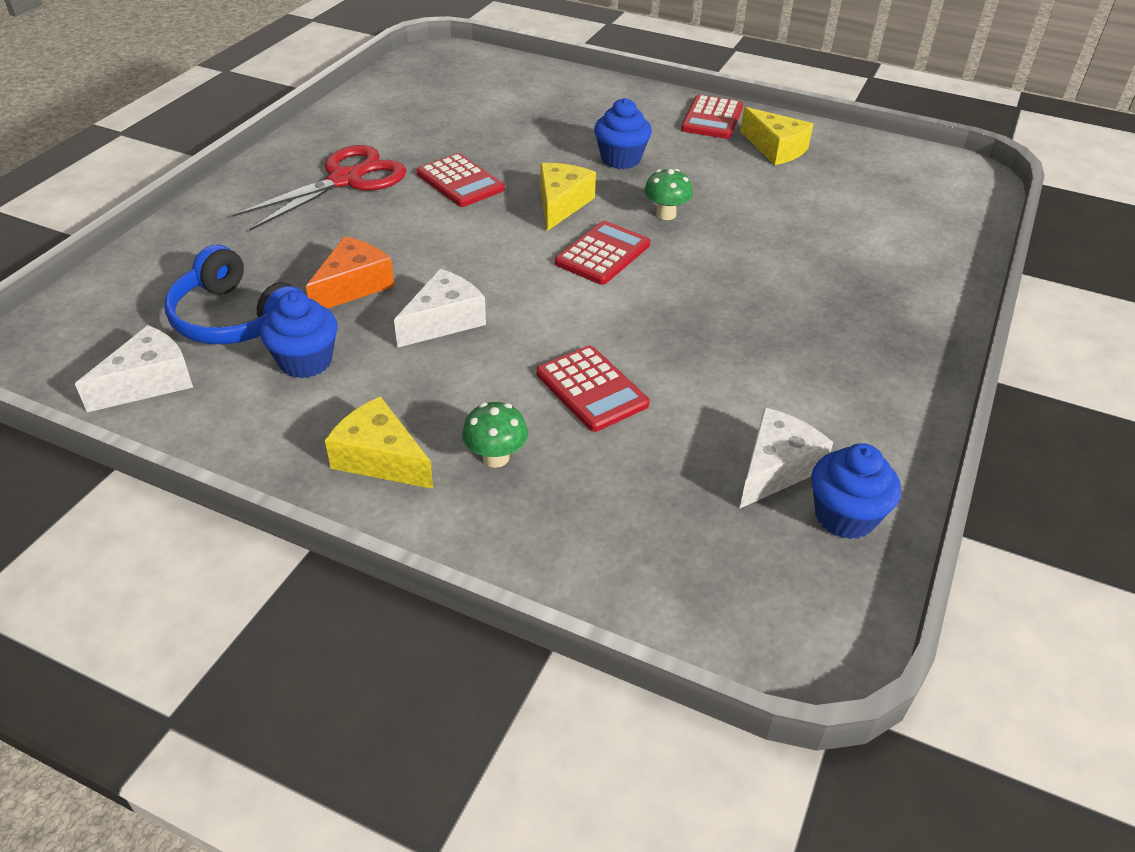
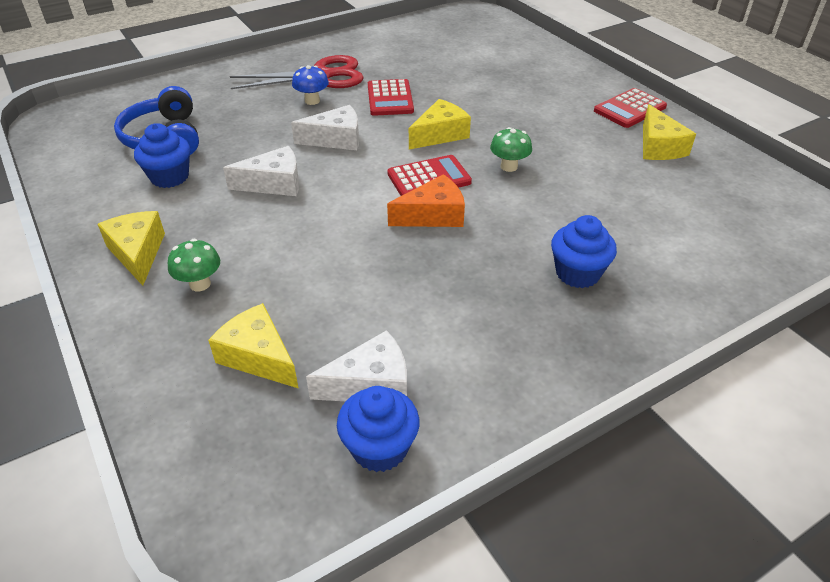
camera: 35 degrees right, 0 degrees up
(149, 382) = (82, 157): white cheese -> white cheese (336, 139)
(353, 286) = (248, 142): orange cheese -> orange cheese (433, 215)
(371, 213) = (312, 101): none -> blue mushroom
(591, 389) = (311, 267): red calculator -> none
(621, 159) = (521, 117): blue cupcake -> blue cupcake (577, 273)
(646, 496) = (258, 357): none -> yellow cheese

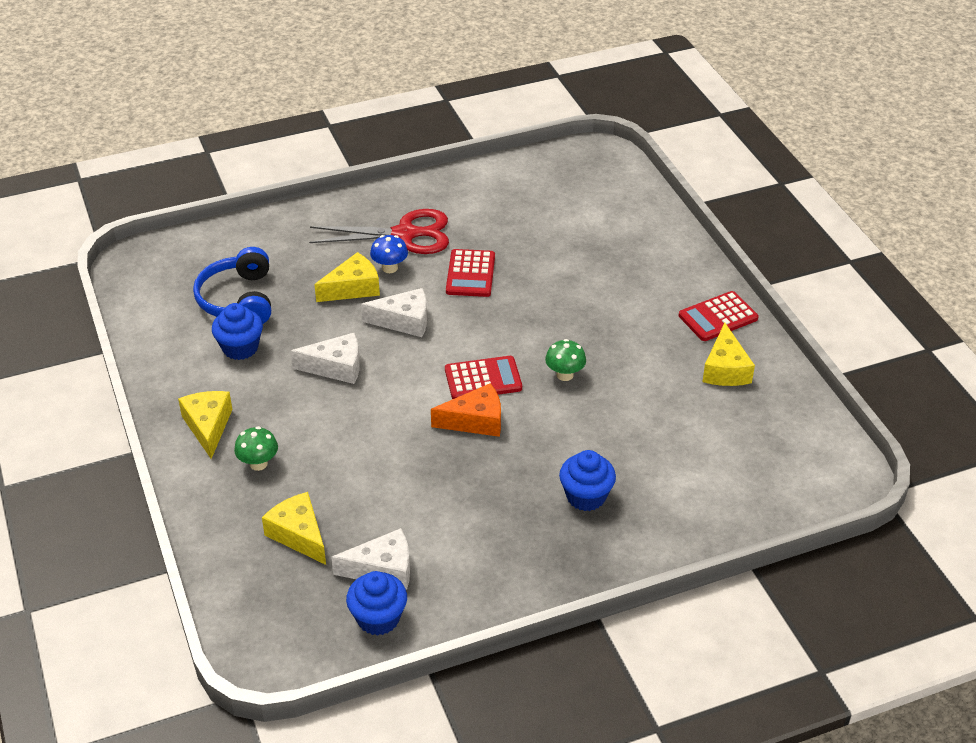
camera: 10 degrees right, 0 degrees up
(440, 134) = (509, 327): yellow cheese -> yellow cheese (353, 288)

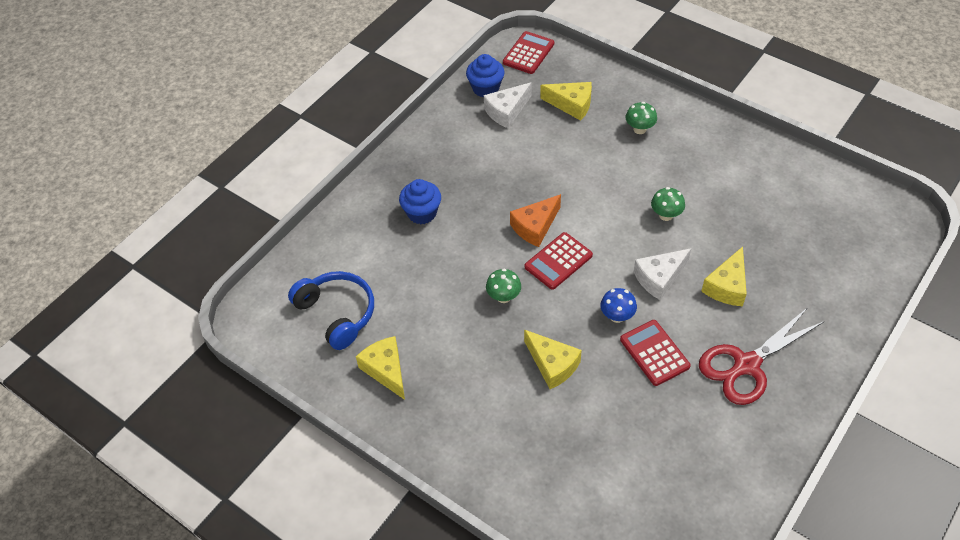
camera: 150 degrees right, 10 degrees up
(208, 426) = (696, 134): yellow cheese -> yellow cheese (552, 364)
(238, 299) = (793, 229): blue headphones -> blue headphones (337, 313)
(240, 348) = (744, 194): blue cupcake -> none
(336, 367) = (666, 215): white cheese -> green mushroom
(390, 268) = (721, 322): blue mushroom -> blue mushroom (617, 316)
(718, 317) = (421, 424): red calculator -> red calculator (528, 53)

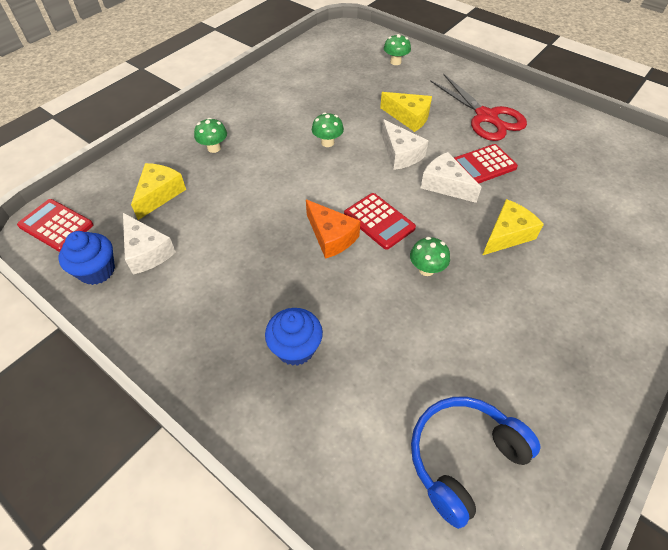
camera: 90 degrees left, 0 degrees up
(386, 370) = (543, 392): yellow cheese -> none
(617, 316) = (445, 185): blue mushroom -> white cheese
(843, 273) = (395, 62): none -> green mushroom

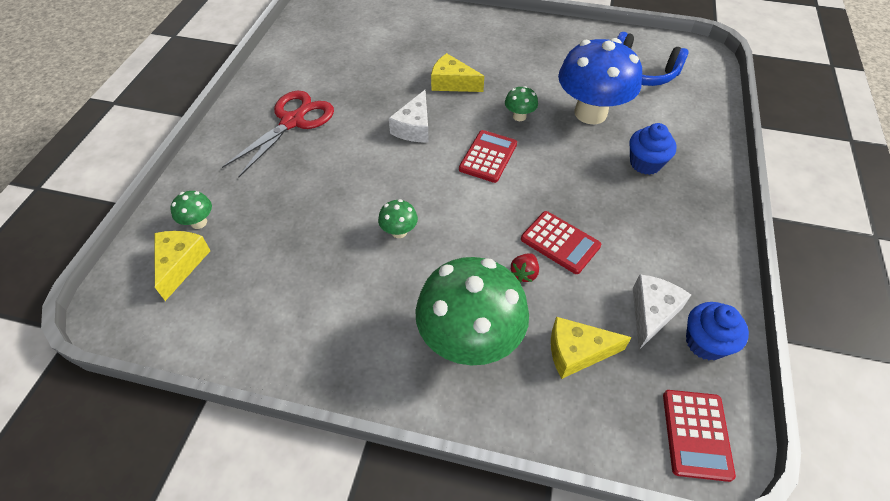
camera: 115 degrees left, 0 degrees up
(214, 148) = (470, 340): green mushroom -> green mushroom, size x2.38
(240, 194) = (524, 273): none -> red strawberry
(331, 236) = (528, 181): orange cheese -> none
(400, 154) = (386, 168): white cheese -> none
(402, 340) = (590, 113): none -> blue mushroom
(409, 117) = (319, 178): yellow cheese -> yellow cheese (180, 264)
(482, 165) = (373, 110): red calculator -> red calculator (560, 242)

